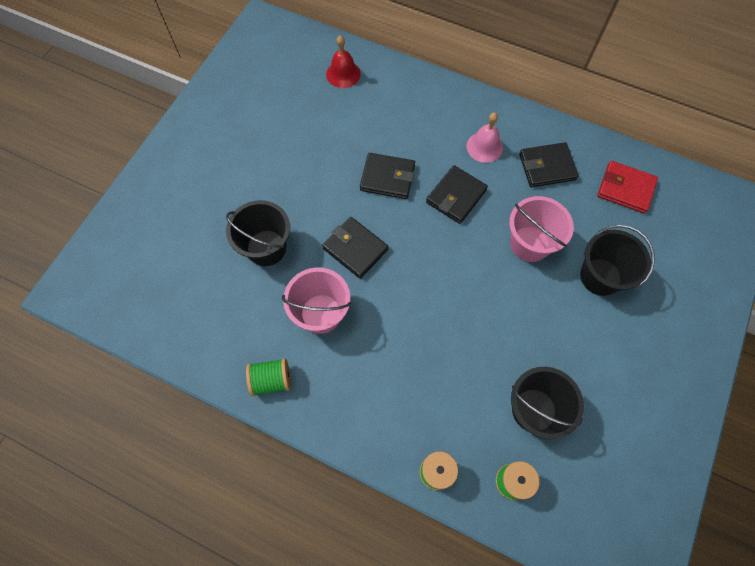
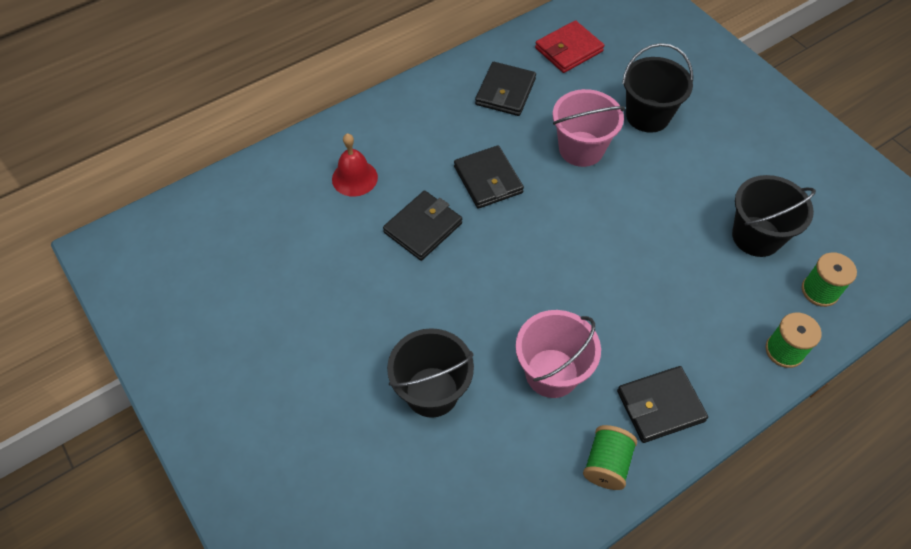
camera: 60 degrees left, 10 degrees down
(343, 74) = (252, 202): red bell -> red bell (354, 178)
(355, 249) = (491, 301): black wallet -> black wallet (660, 406)
(484, 147) = (446, 127): pink bell -> none

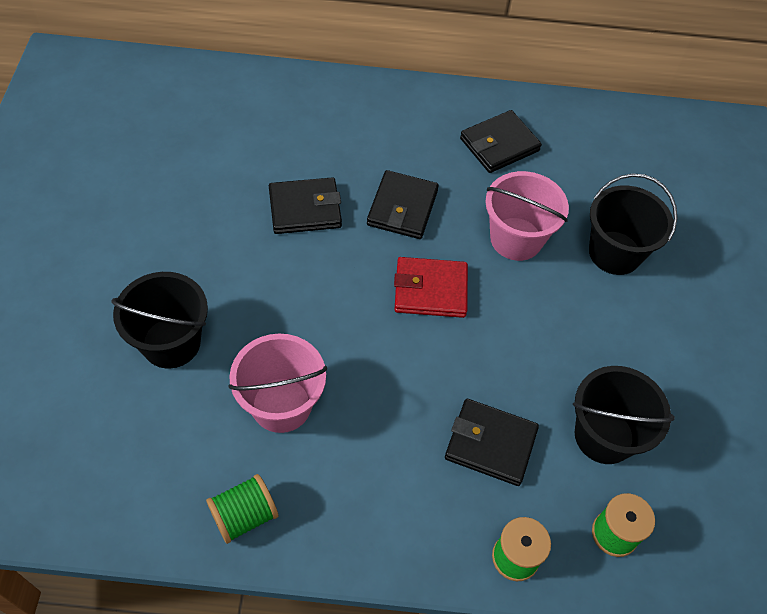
camera: 35 degrees right, 0 degrees up
(354, 178) = (293, 131): red bell -> none
(568, 50) = (600, 146): red wallet -> red wallet (430, 290)
(660, 406) = (343, 508): black wallet -> black wallet (490, 444)

